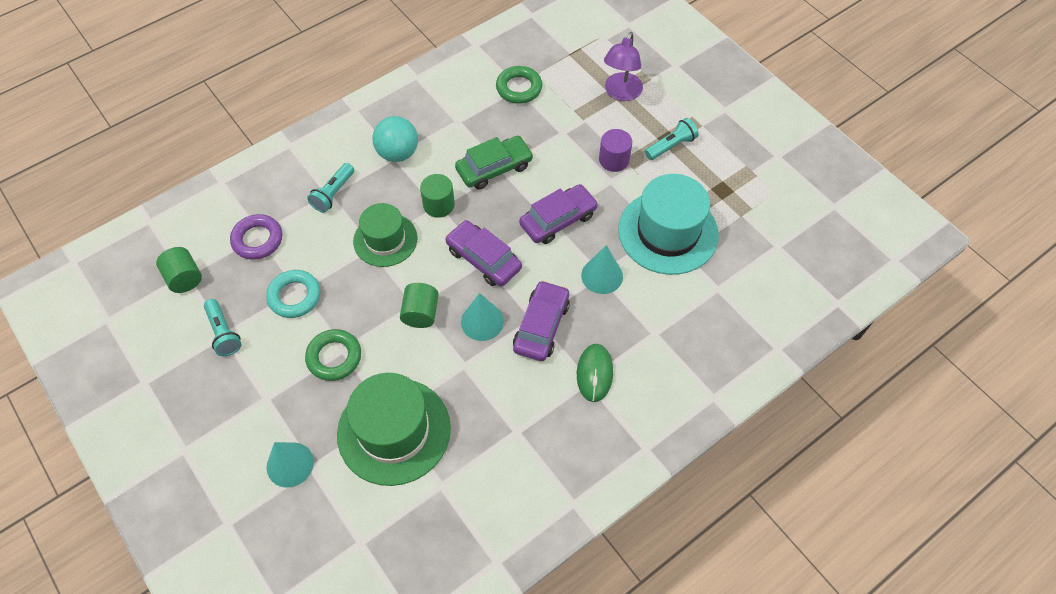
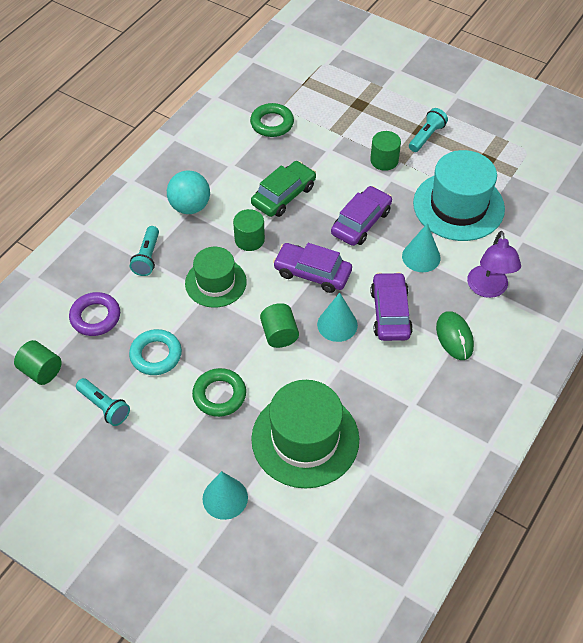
camera: 20 degrees left, 5 degrees down
(614, 160) = (384, 160): purple cylinder -> green cylinder
(621, 93) = (363, 105): purple lamp -> purple lamp (488, 289)

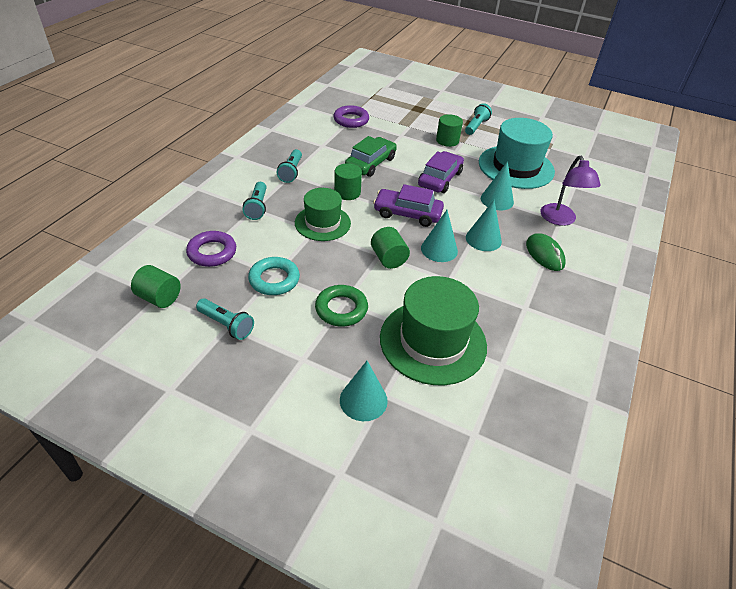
camera: 10 degrees left, 10 degrees down
(190, 206) = (291, 172): turquoise ball -> turquoise flashlight
(272, 123) = (351, 120): green ring -> purple ring
(390, 313) = (483, 239): purple car -> turquoise cone

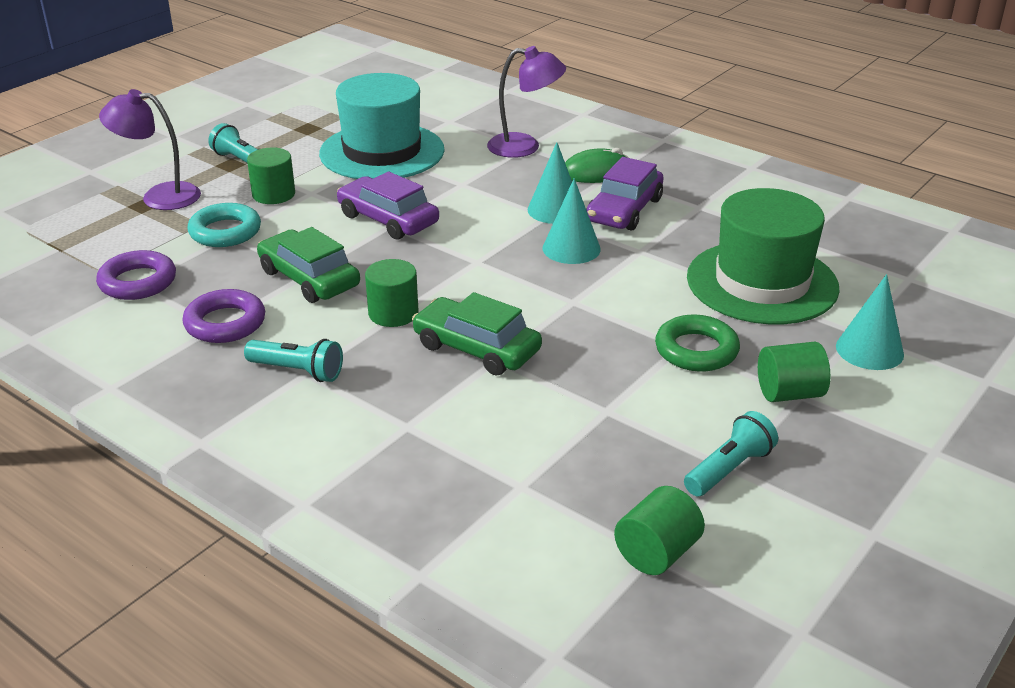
camera: 75 degrees left, 10 degrees down
(212, 252) = (534, 483): purple ring -> purple ring (225, 323)
(257, 207) = (404, 421): turquoise flashlight -> none
(274, 279) = (621, 412): turquoise ring -> turquoise ring (225, 232)
(322, 223) = (476, 348): green hat -> green car
(388, 259) = (585, 294): green cylinder -> green cylinder (789, 393)
(407, 213) = (474, 262): purple car -> purple car (624, 210)
(428, 111) = (159, 196): none -> purple lamp
(497, 200) = (463, 182): turquoise cone -> none

